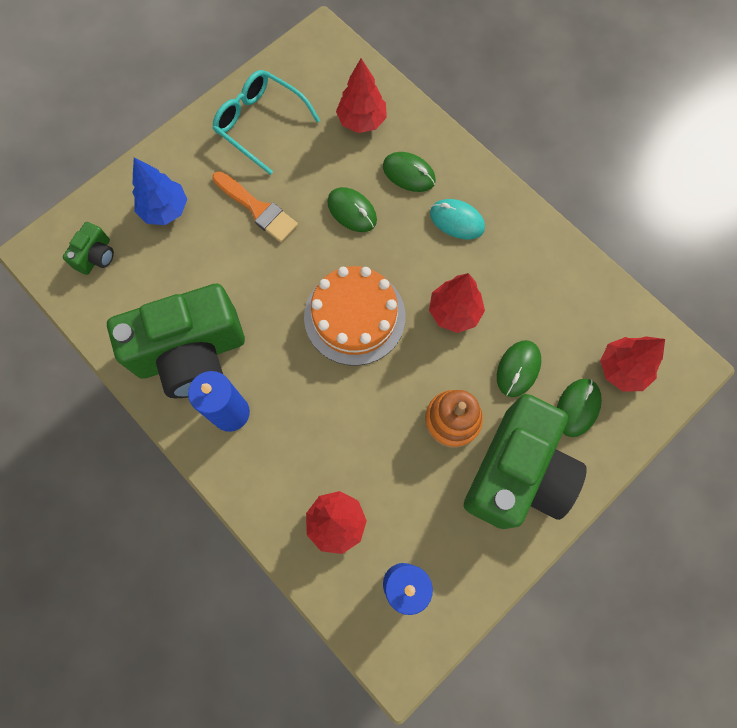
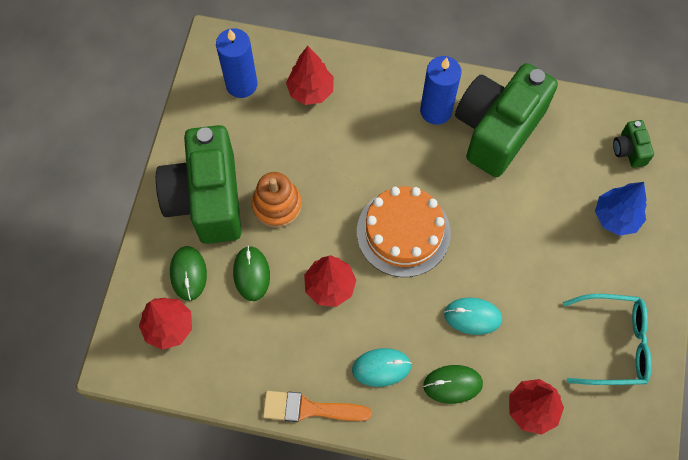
camera: 145 degrees right, 5 degrees down
(257, 209) = (547, 267): orange brush -> orange brush (309, 409)
(352, 211) = (472, 316): green mouse -> turquoise mouse

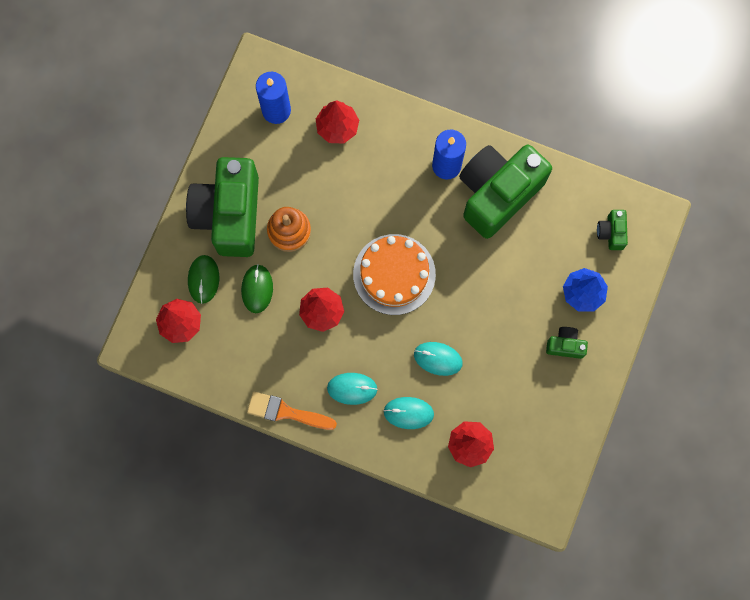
camera: 10 degrees right, 10 degrees up
(452, 384) = (408, 413): green mouse -> turquoise mouse
(611, 277) = (565, 345): none -> green camera
(613, 344) = (551, 403): turquoise glasses -> none

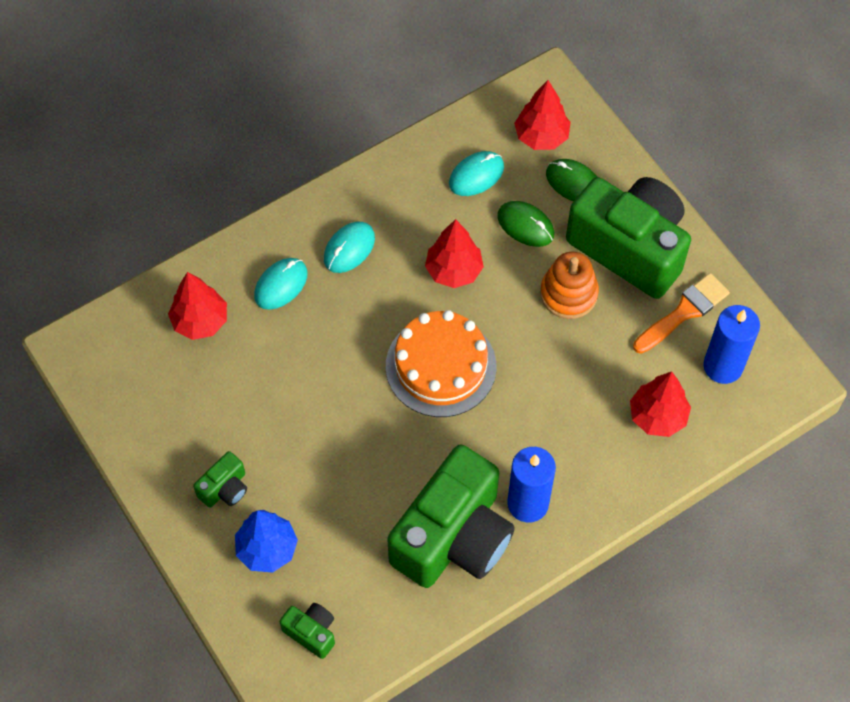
camera: 125 degrees right, 15 degrees down
(286, 412) = (373, 175): orange brush -> orange brush (684, 312)
(438, 359) = (314, 349): turquoise mouse -> turquoise mouse (476, 175)
(497, 193) = (453, 537): green camera -> green camera turned 45 degrees clockwise

